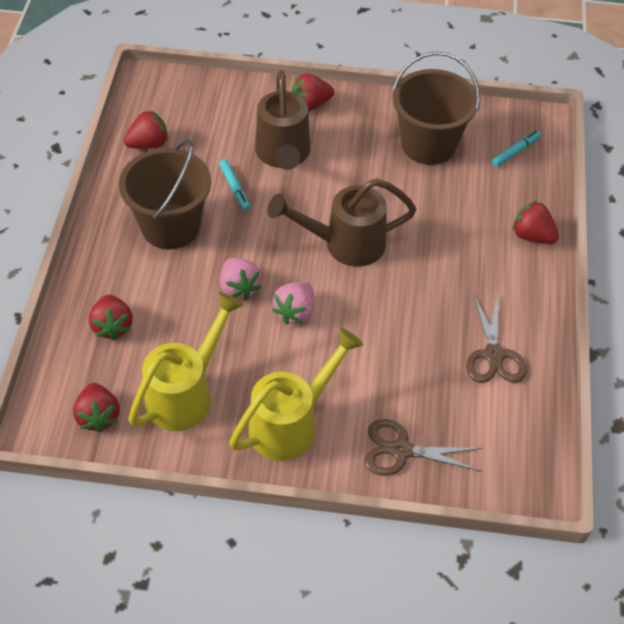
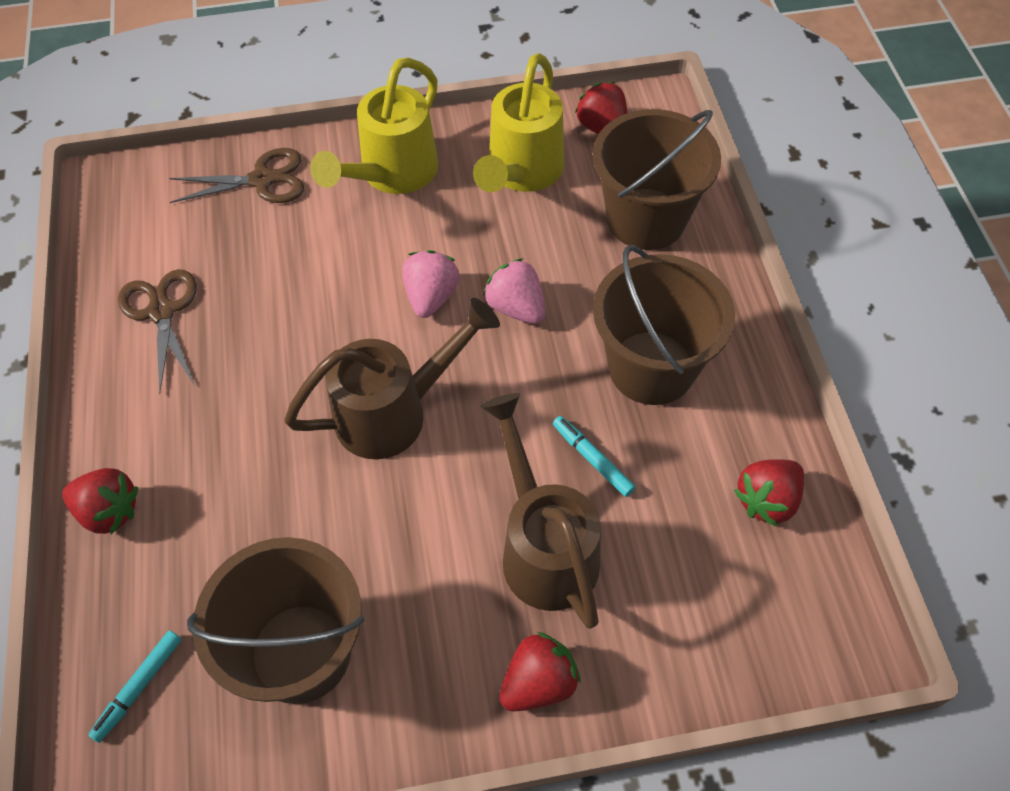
camera: 165 degrees right, 5 degrees up
(112, 326) = (646, 219): red strawberry -> brown bucket

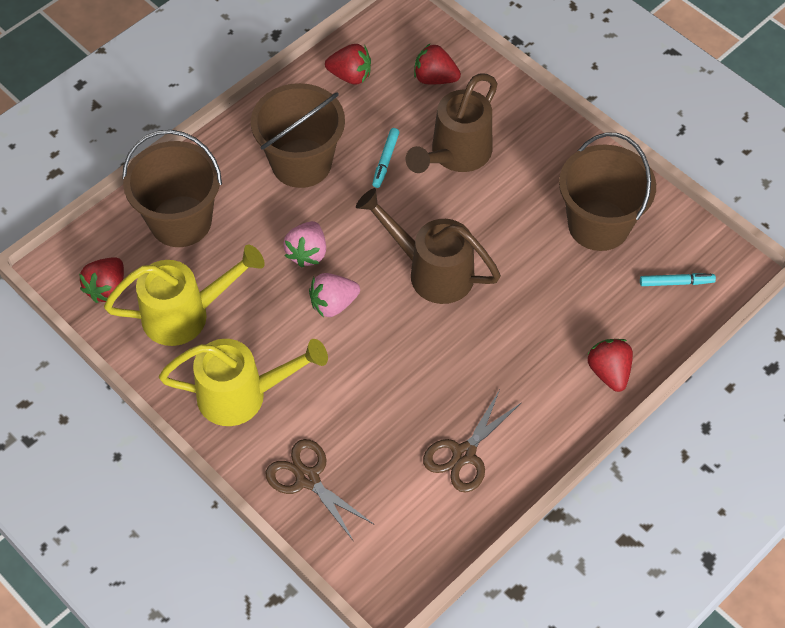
camera: 125 degrees left, 0 degrees up
(539, 683) = (526, 121): red strawberry -> red strawberry (435, 78)

